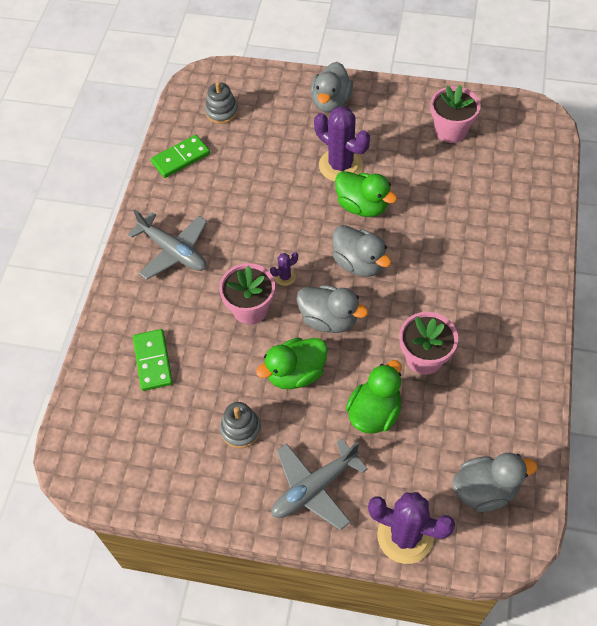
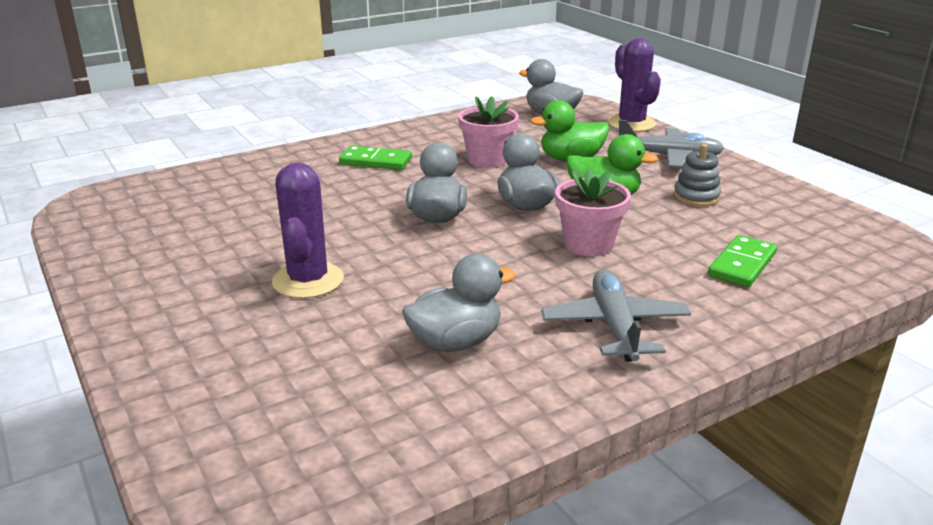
camera: 135 degrees left, 30 degrees down
(181, 158) = (466, 415): green domino -> green domino (376, 161)
(222, 112) = (315, 432): grey stacking toy -> none
(285, 277) = (520, 244): purple cactus -> none
(330, 102) = (184, 339): grey duck -> grey duck (455, 342)
(362, 206) = (356, 243): green duck -> none
(450, 131) = (162, 239): pink flower pot -> none

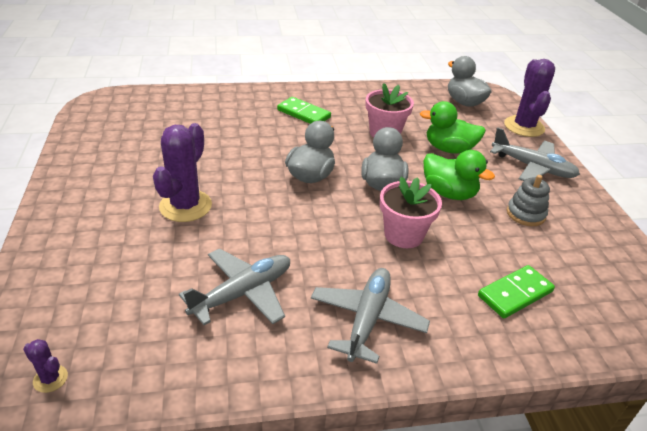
camera: 20 degrees right, 10 degrees up
(288, 491) = (50, 379): none -> purple cactus
(455, 342) = (243, 293): grey duck -> grey plane

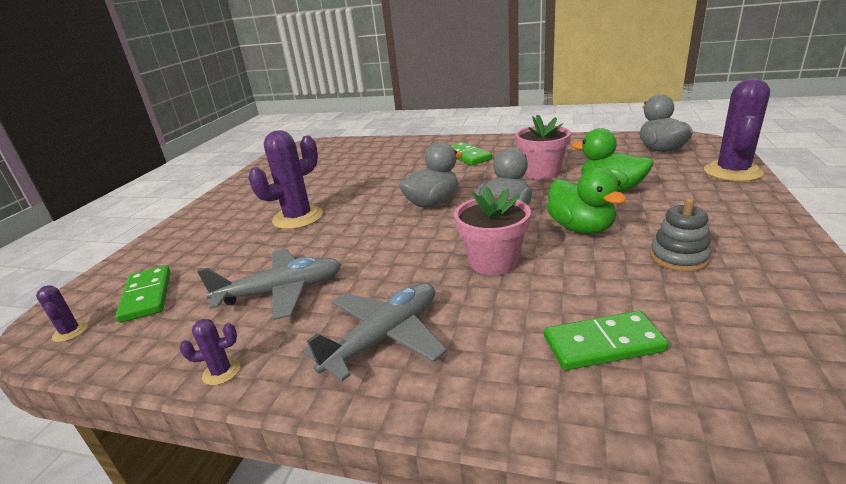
camera: 30 degrees right, 10 degrees down
(99, 322) = (147, 296): none -> green domino
(256, 379) = (221, 372): none -> purple cactus
(533, 167) = (721, 211): grey plane -> none

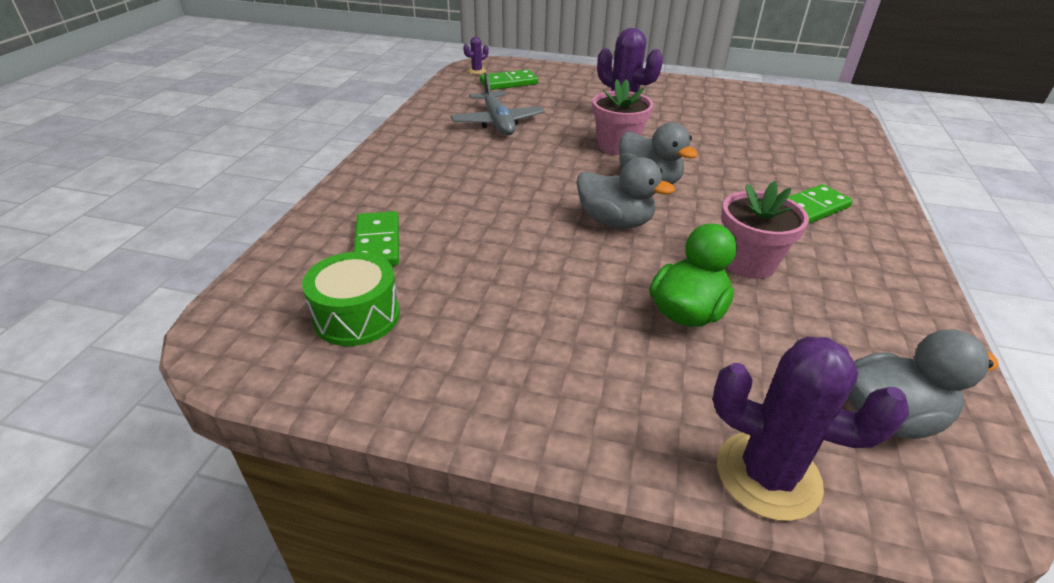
camera: 85 degrees right, 10 degrees up
(221, 372) = (418, 115): purple cactus -> none
(384, 337) = (427, 160): grey plane -> none
(493, 262) = (513, 207): pink flower pot -> pink flower pot (617, 146)
(581, 228) = (571, 266): green duck -> none
(678, 258) = (488, 317): grey stacking toy -> none
(743, 332) = (357, 316): none -> green drum

